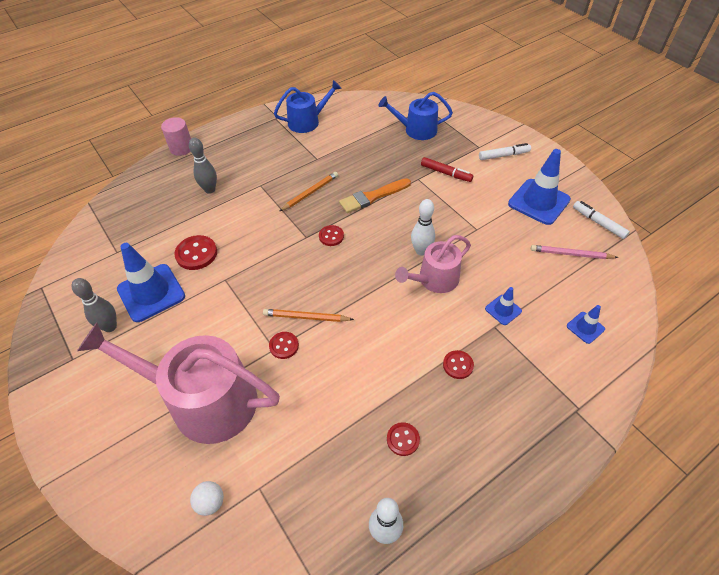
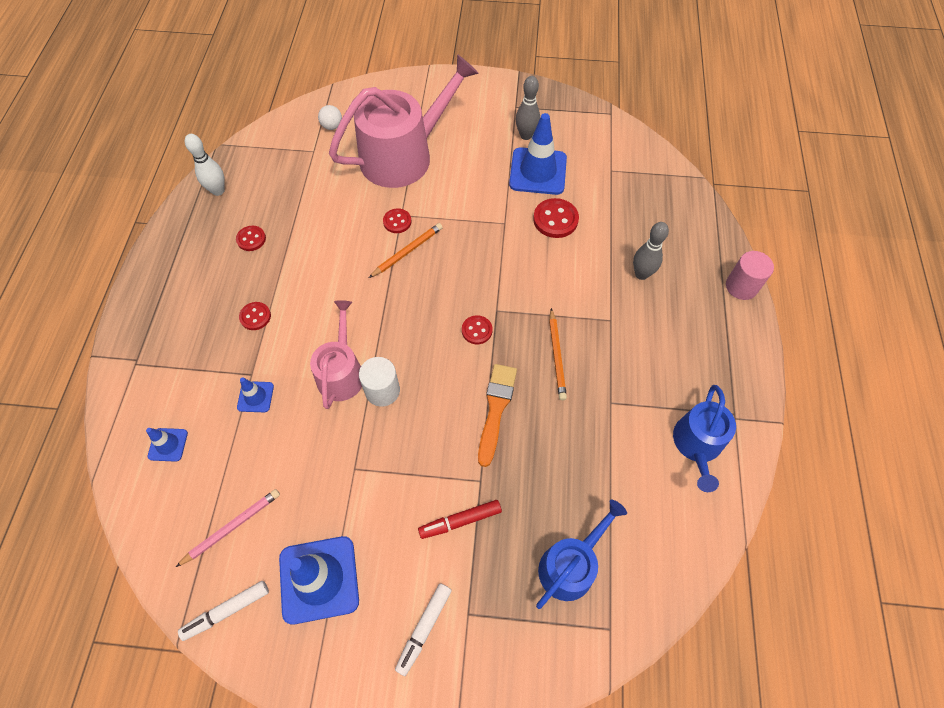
camera: 130 degrees right, 10 degrees up
(421, 251) = (382, 390): white bowling pin -> white cylinder
(598, 223) = (227, 611): white marker -> white marker turned 150 degrees clockwise

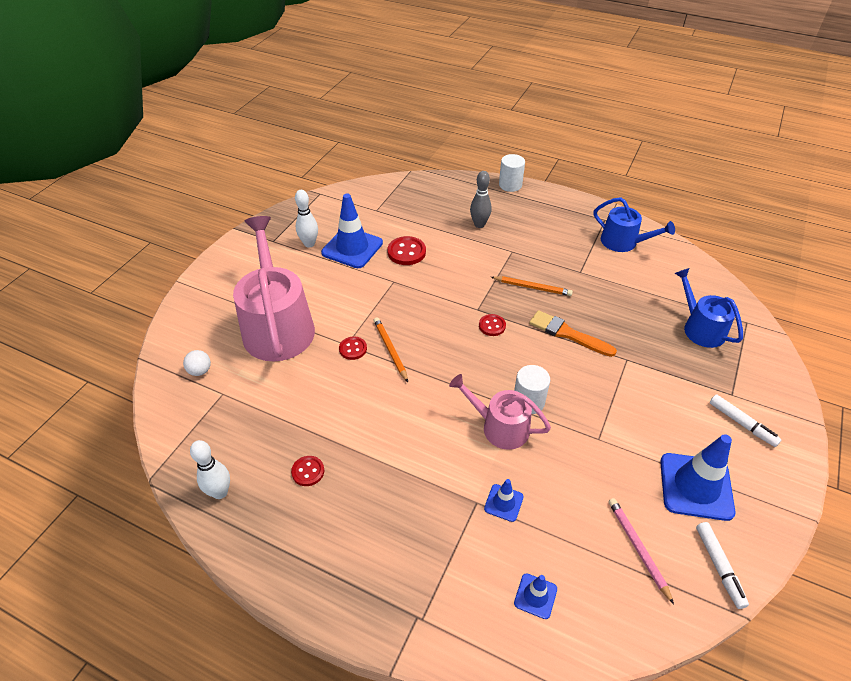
camera: 70 degrees left, 15 degrees down
(255, 317) = (409, 486): red button -> none
(460, 521) = (658, 379): red marker -> none
(526, 135) = (309, 244): grey bowling pin -> white bowling pin
(741, 286) = (510, 185): pink cylinder -> white cylinder

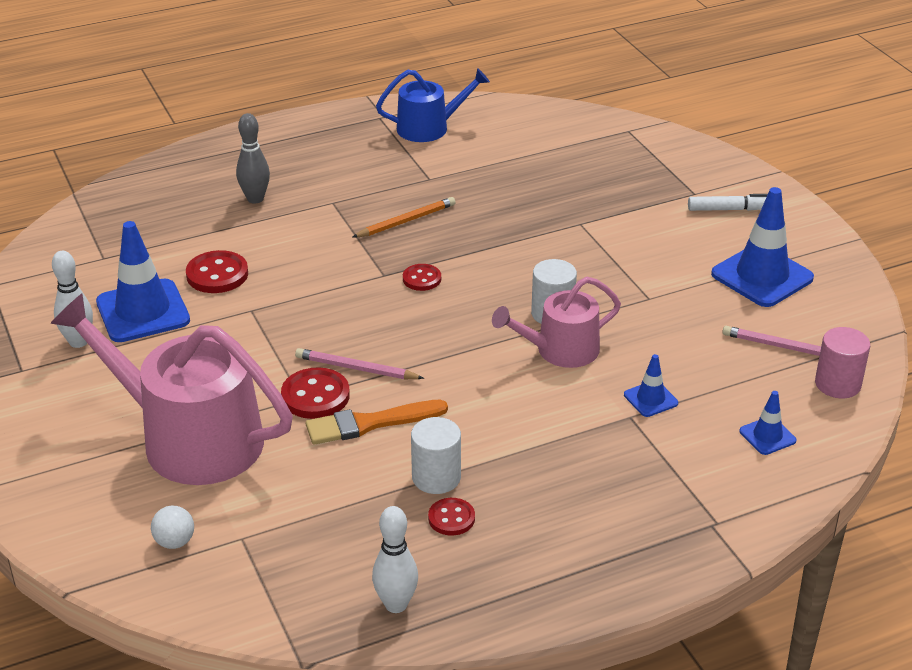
camera: 50 degrees left, 10 degrees down
(353, 349) = (315, 396): red button -> red button, size x1.59
(390, 350) = (356, 368): orange pencil -> pink pencil
(510, 185) = (224, 141): white cylinder -> white cylinder (436, 477)
(567, 334) = (500, 238): orange brush -> orange brush (370, 423)
(636, 608) = (837, 384): none -> pink cylinder
(700, 328) = (600, 159): blue watering can -> none
(719, 566) = (847, 315): white marker -> none

